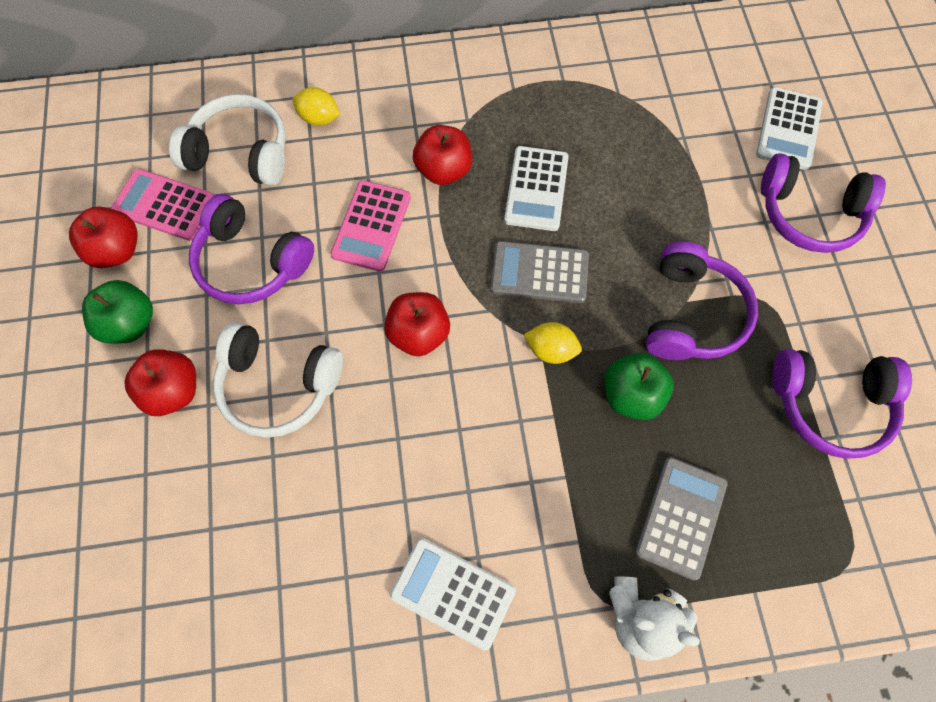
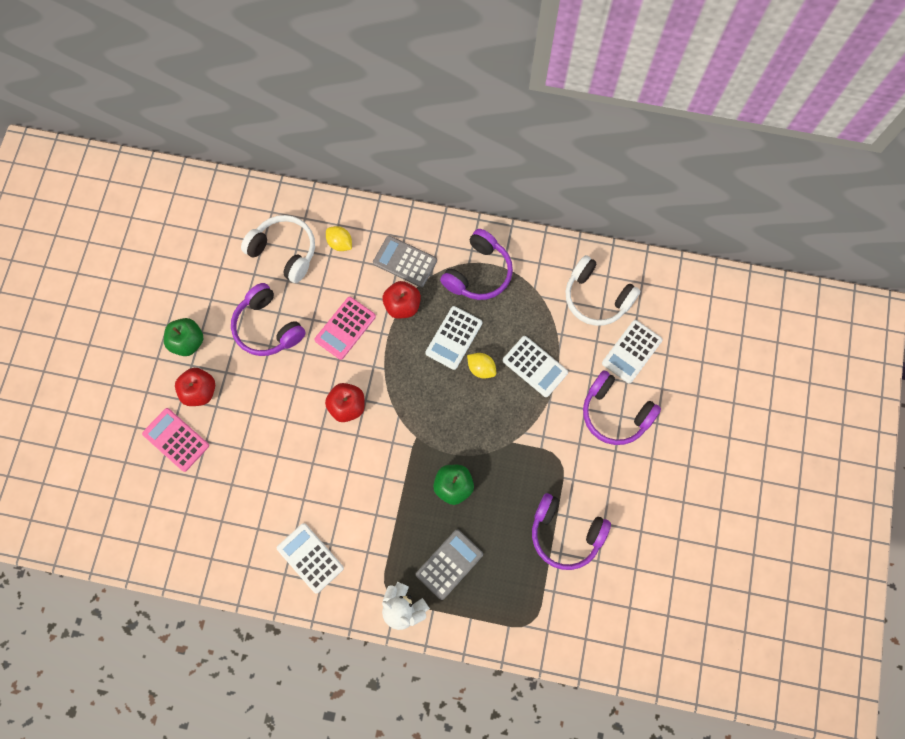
camera: 20 degrees right, 5 degrees up
(117, 250) = (193, 293): red apple -> none
(164, 205) = (229, 272): pink calculator -> pink calculator (176, 440)
(278, 385) = (258, 409): white headphones -> white headphones (596, 297)
(539, 273) = (432, 393): grey calculator -> grey calculator (405, 262)
(551, 350) = (419, 443): yellow lemon -> yellow lemon (481, 368)
(668, 189) = (535, 366): none -> white calculator
(691, 314) = (511, 451): purple headphones -> purple headphones (478, 273)

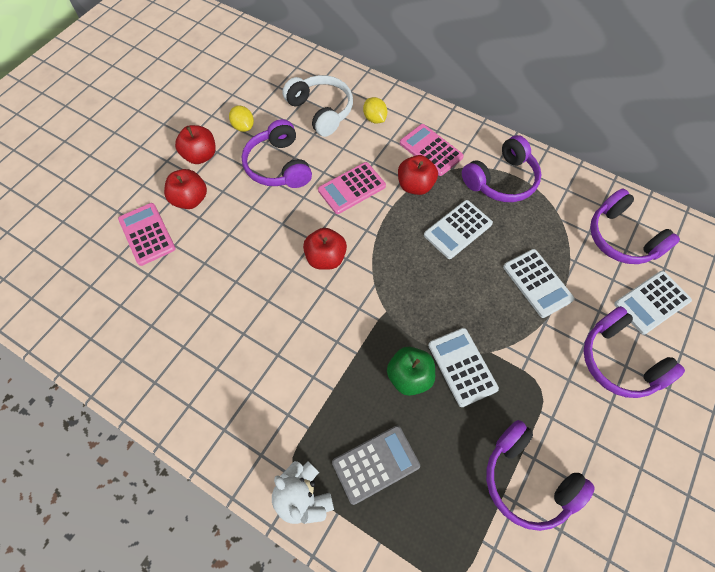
camera: 20 degrees right, 10 degrees down
(188, 342) = (200, 156): green apple -> red apple
(310, 558) = (223, 397): white calculator -> white calculator (462, 367)
(405, 262) = (431, 150): grey calculator -> pink calculator
(481, 368) = (478, 267): yellow lemon -> yellow lemon (243, 127)
(596, 297) = (621, 238): white headphones -> purple headphones

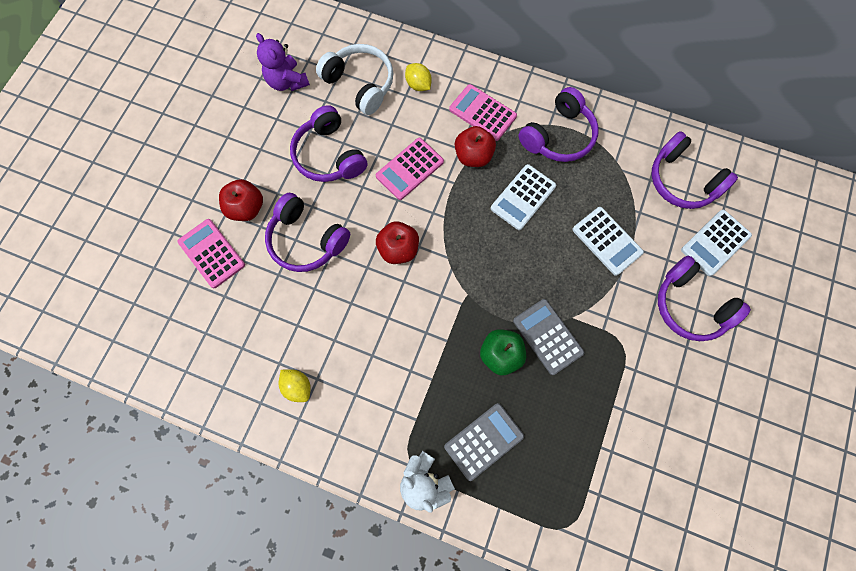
camera: 10 degrees left, 10 degrees up
(200, 156) = (244, 157): red apple -> none
(243, 127) = (282, 115): yellow lemon -> yellow lemon (298, 386)
(255, 100) = (287, 82): none -> purple teddy bear
(462, 367) = (547, 336): white calculator -> grey calculator
(527, 479) = (620, 430): purple headphones -> purple headphones (306, 240)

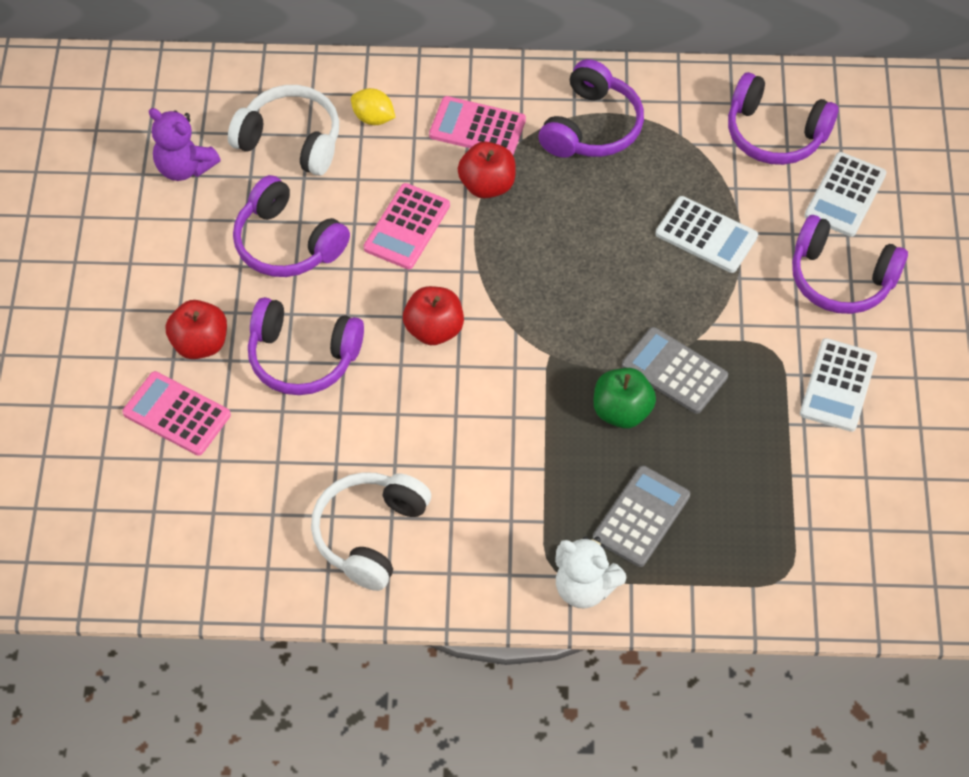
camera: 20 degrees left, 15 degrees down
(298, 386) = (370, 534): yellow lemon -> white headphones
(523, 197) = (575, 216): white calculator -> white calculator (838, 385)

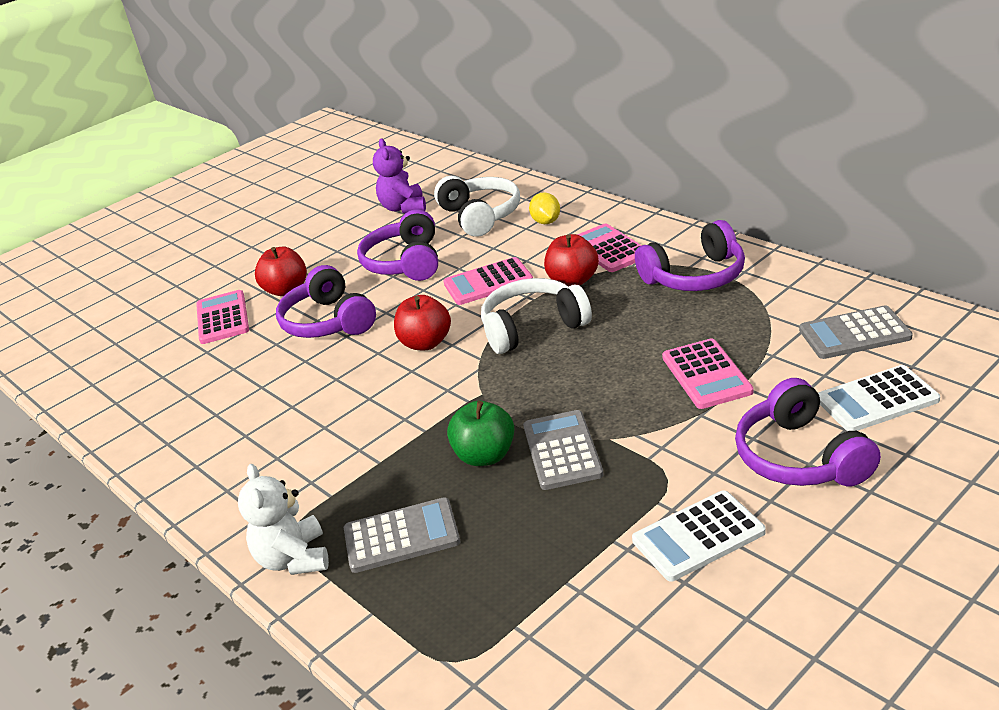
camera: 50 degrees right, 25 degrees down
(370, 534) = (218, 437): white headphones -> white headphones (533, 327)
(706, 235) = (706, 374): white calculator -> pink calculator
(775, 133) = (854, 334): purple headphones -> grey calculator

